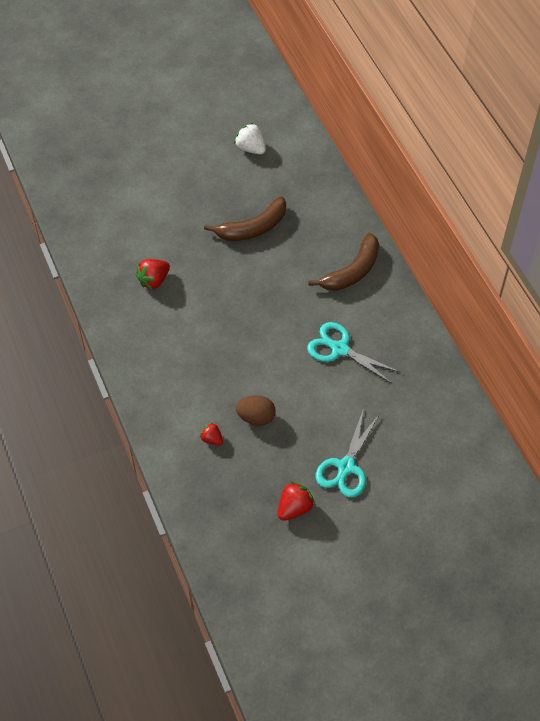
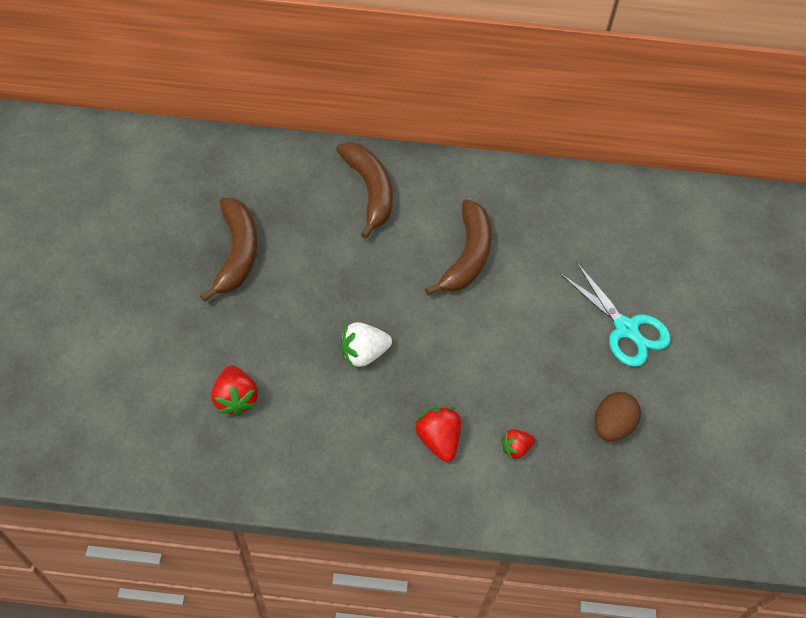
camera: 65 degrees left, 0 degrees up
(250, 148) = (116, 196): white strawberry -> white strawberry (364, 353)
(256, 417) = (511, 385): brown egg -> brown egg (611, 425)
(294, 508) = (655, 406): red strawberry -> red strawberry (438, 439)
(339, 349) = (467, 256): turquoise scissors -> brown banana

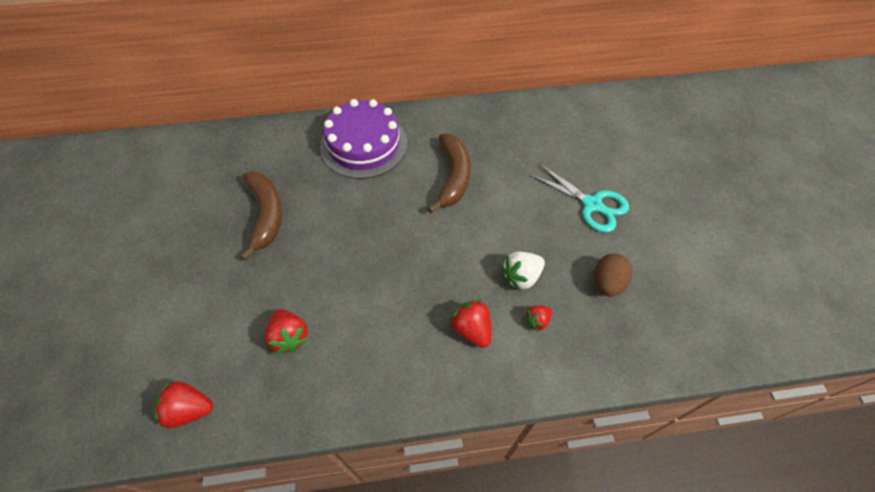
camera: 10 degrees left, 0 degrees up
(117, 449) = (189, 410): none -> red strawberry
(364, 353) = (390, 272): white strawberry -> white strawberry (521, 277)
(370, 191) = (363, 144): brown banana -> purple cake

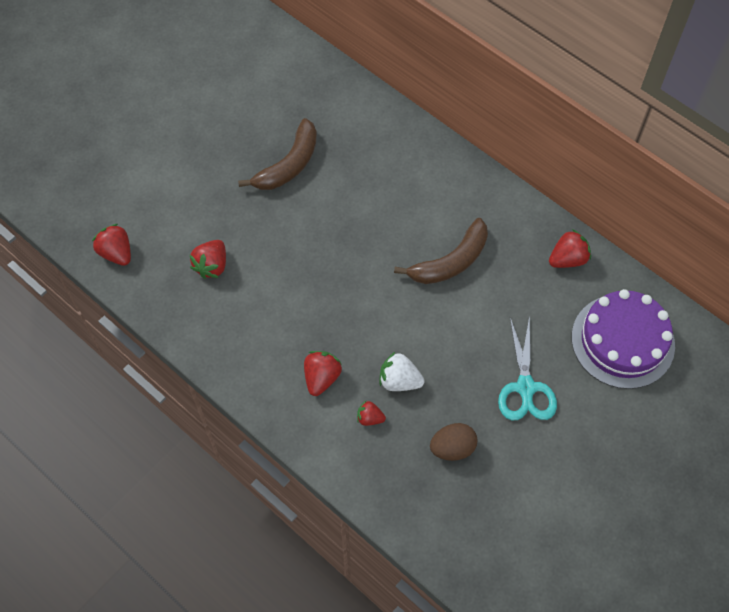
camera: 50 degrees right, 5 degrees up
(363, 144) = (418, 171): purple cake -> purple cake (622, 341)
(513, 117) = (567, 259): none -> red strawberry

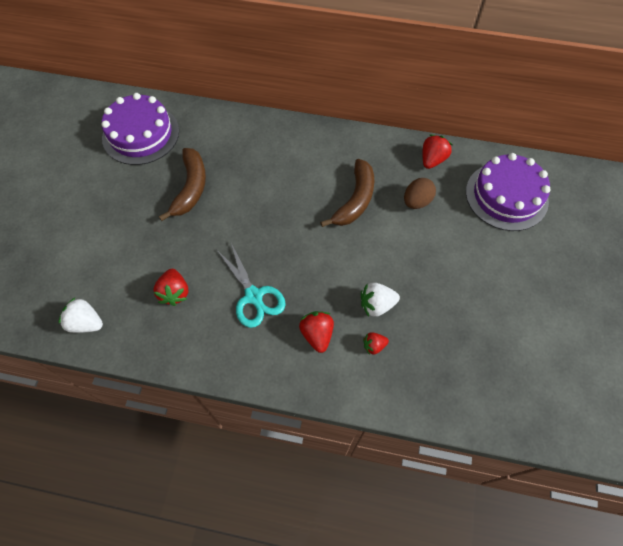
camera: 30 degrees left, 0 degrees up
(116, 253) = (86, 323): red strawberry -> white strawberry
(272, 80) = (141, 134): none -> purple cake
(452, 448) = (449, 334): brown egg -> brown egg (416, 201)
(525, 387) = (467, 261): turquoise scissors -> turquoise scissors (253, 296)

